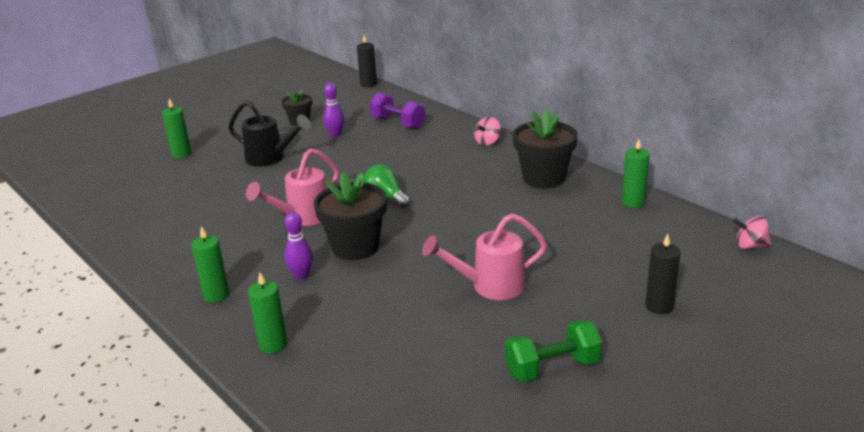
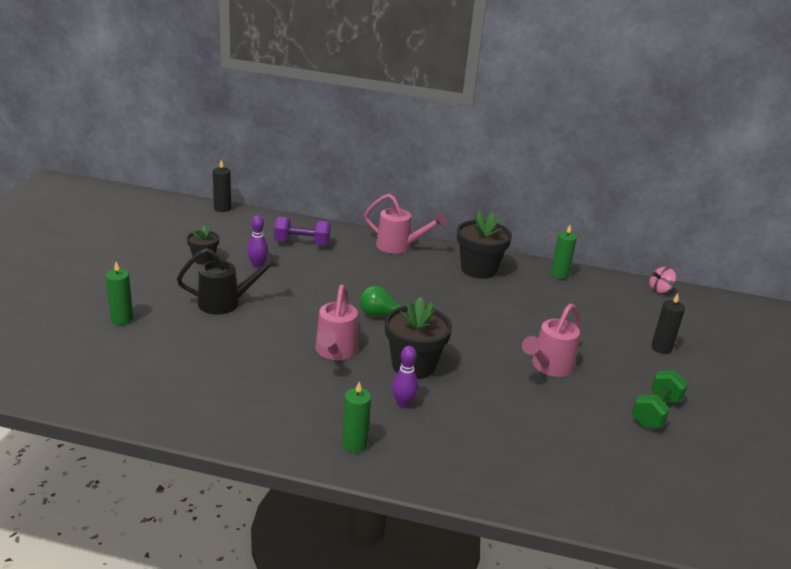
camera: 40 degrees left, 0 degrees up
(273, 344) = (458, 468): green candle -> none
(487, 142) = (399, 246): pink spinning top -> pink watering can

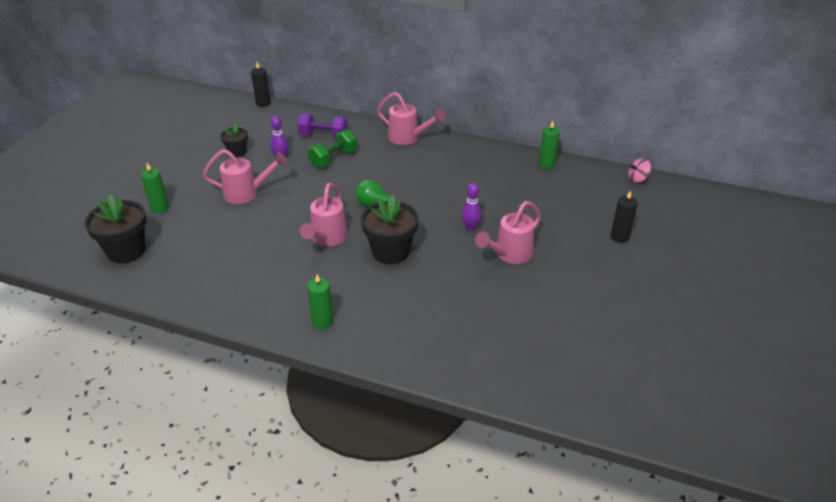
camera: 10 degrees right, 10 degrees up
(226, 303) = (247, 193): black watering can -> pink watering can
(403, 403) = (372, 286): purple bowling pin -> purple bowling pin (470, 227)
(478, 269) = (473, 160): black flower pot -> black flower pot (126, 251)
(655, 412) = (593, 299): green dumbbell -> green dumbbell (333, 159)

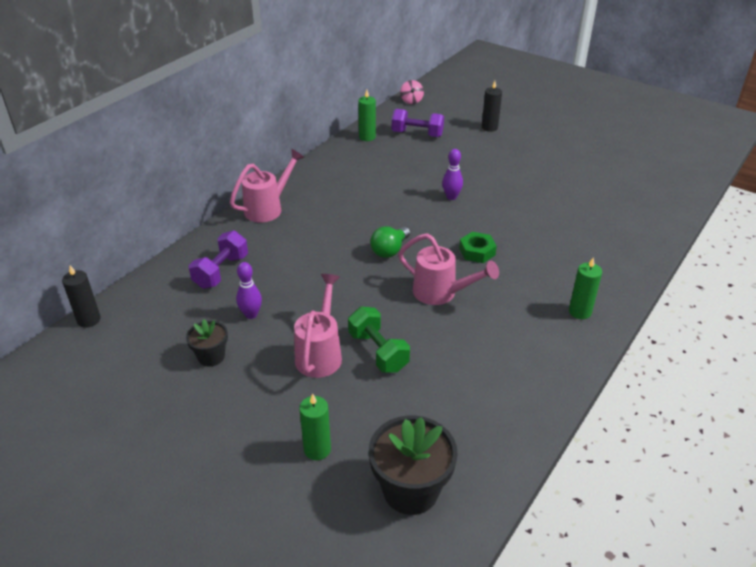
camera: 75 degrees left, 0 degrees up
(333, 159) = (280, 269): green dumbbell -> green dumbbell (378, 352)
(390, 252) = (477, 251): black flower pot -> green nut
(509, 254) = (499, 184): pink watering can -> none
(572, 192) = (417, 134): none -> purple dumbbell

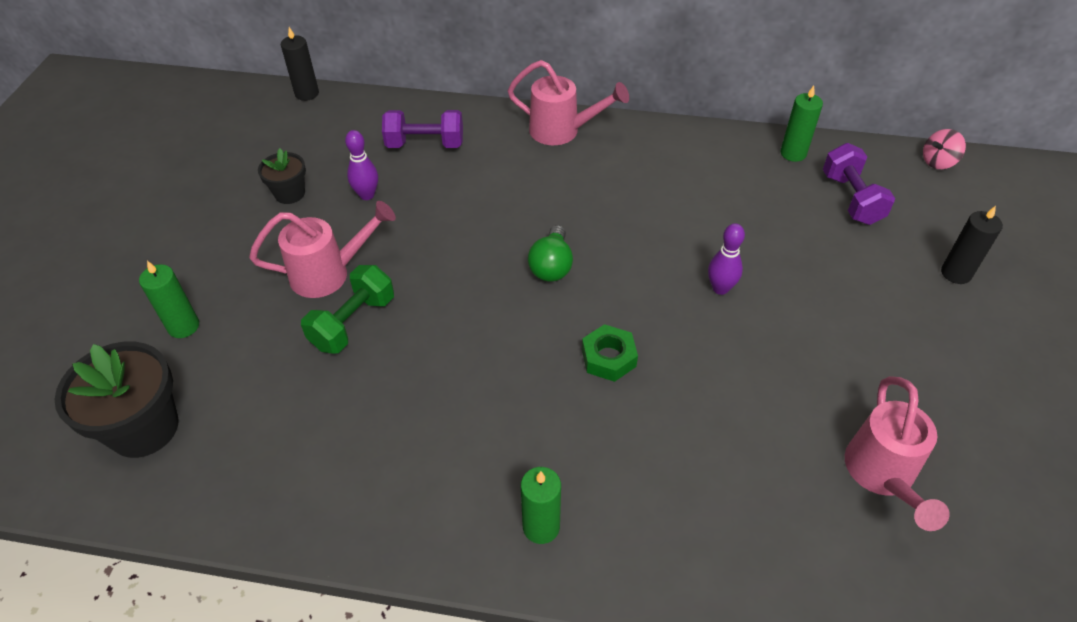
camera: 65 degrees right, 10 degrees up
(390, 250) = (551, 266): green light bulb -> green light bulb turned 90 degrees counterclockwise
(441, 293) = (493, 347): pink watering can -> pink watering can (882, 476)

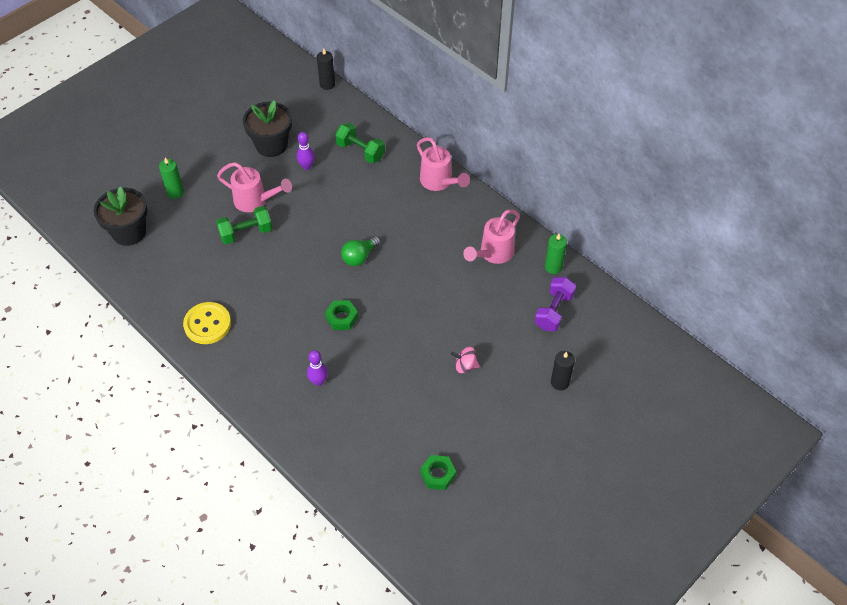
camera: 35 degrees right, 5 degrees up
(290, 193) = (271, 145): black flower pot -> black flower pot, size x1.77
(410, 494) = (207, 324): none -> yellow button
(425, 144) = (360, 151): purple dumbbell -> green dumbbell
(541, 527) = (246, 370): green candle -> none
(720, 288) = (429, 317): purple bowling pin -> purple bowling pin (318, 381)
(882, 476) = (406, 443): pink watering can -> pink watering can (493, 254)
(938, 162) = (632, 319): pink spinning top -> pink spinning top (465, 366)
(971, 493) = (438, 474): none -> green nut

